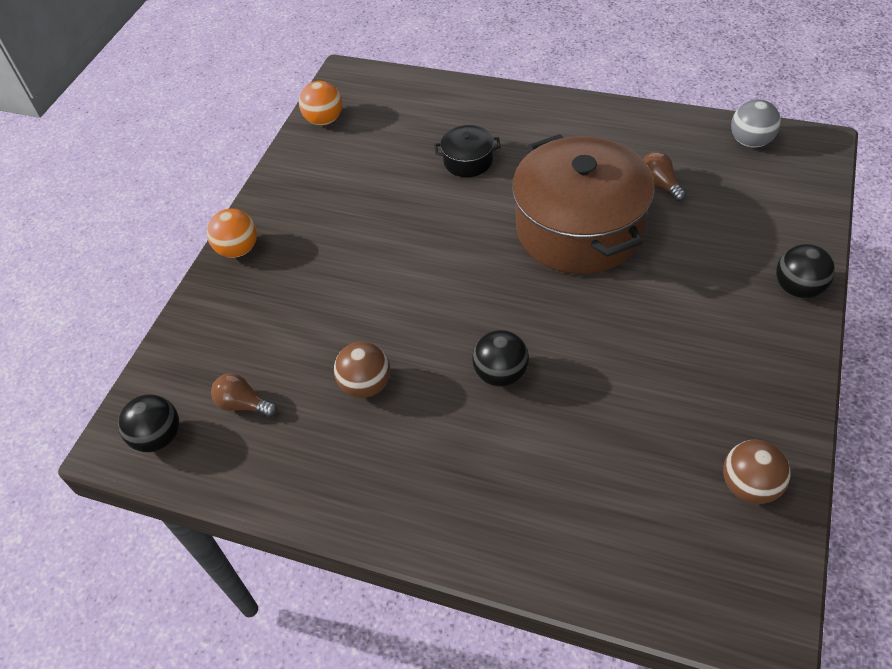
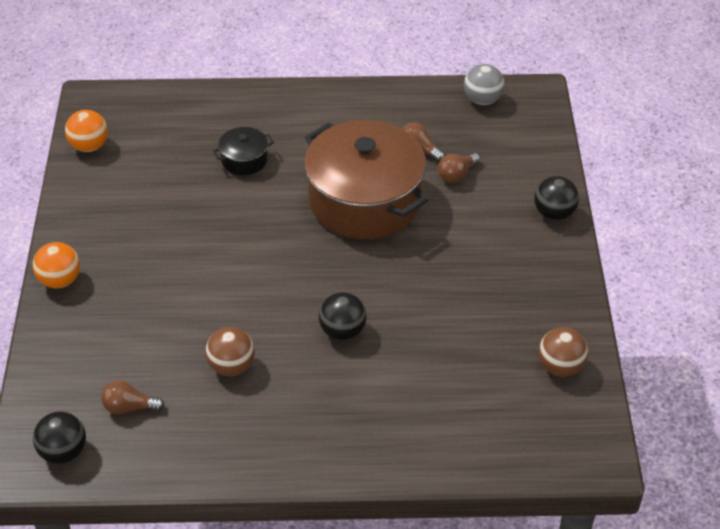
camera: 25 degrees left, 5 degrees down
(693, 220) = (457, 175): none -> brown light bulb

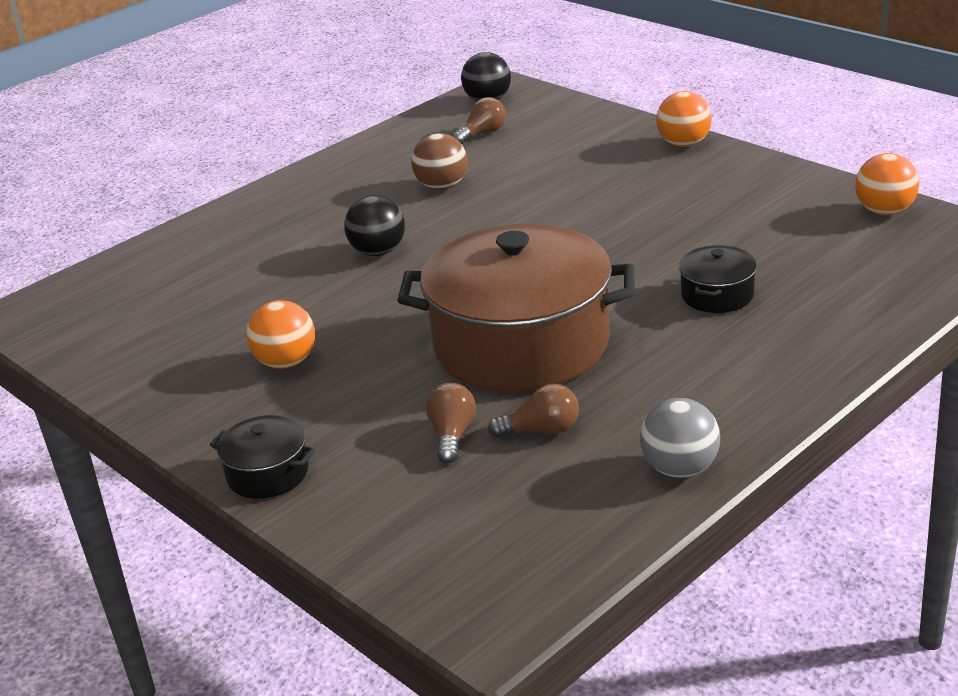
camera: 140 degrees right, 15 degrees down
(481, 278) = (286, 362): none -> orange ball
(482, 100) = (554, 551): grey ball -> grey ball (680, 469)
(554, 213) = (267, 474): black ball -> black pot
(560, 366) = (116, 348): brown ball -> none

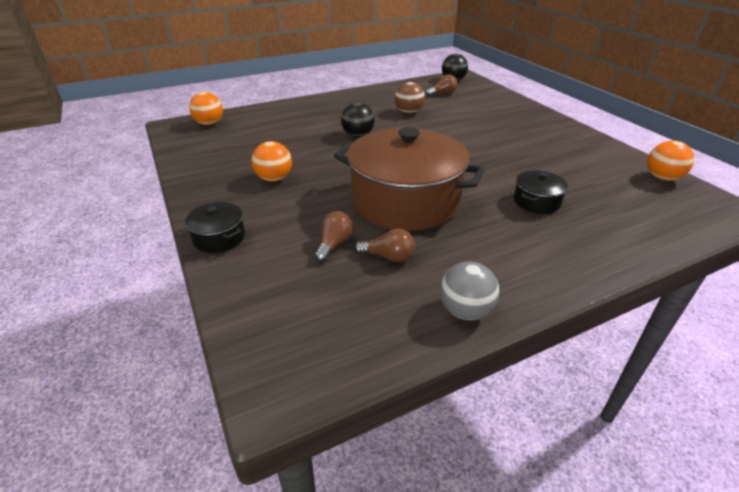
camera: 15 degrees right, 5 degrees up
(684, 144) = (548, 118): orange ball -> orange ball (209, 124)

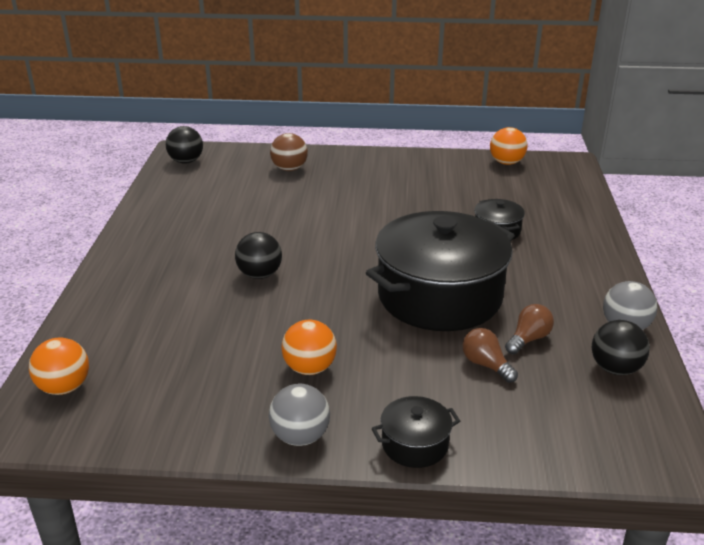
camera: 60 degrees left, 5 degrees down
(205, 195) = (300, 436): none -> grey ball
(389, 318) = (615, 368): none -> black ball
(405, 201) = (439, 296): brown pot -> black pot
(408, 112) = (238, 221): brown ball -> brown ball (289, 169)
(442, 94) = (215, 182): brown light bulb -> none

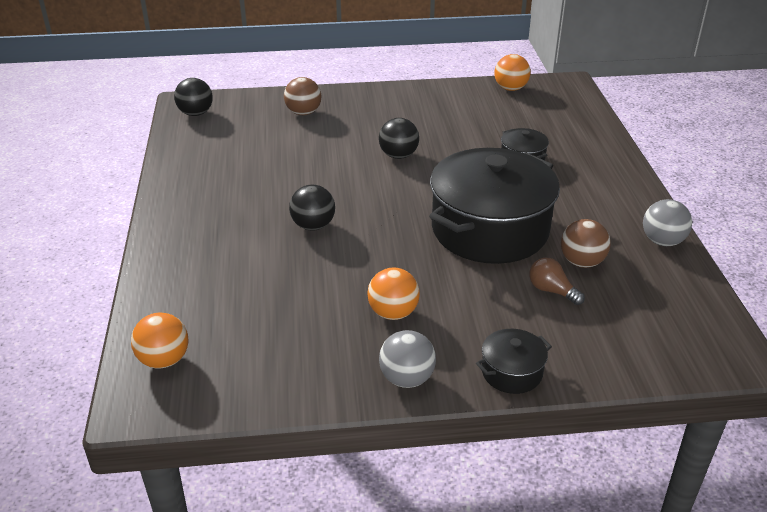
camera: 10 degrees left, 5 degrees up
(528, 339) = (582, 262): brown light bulb -> brown ball
(615, 368) = (664, 281): black ball -> black ball (398, 155)

